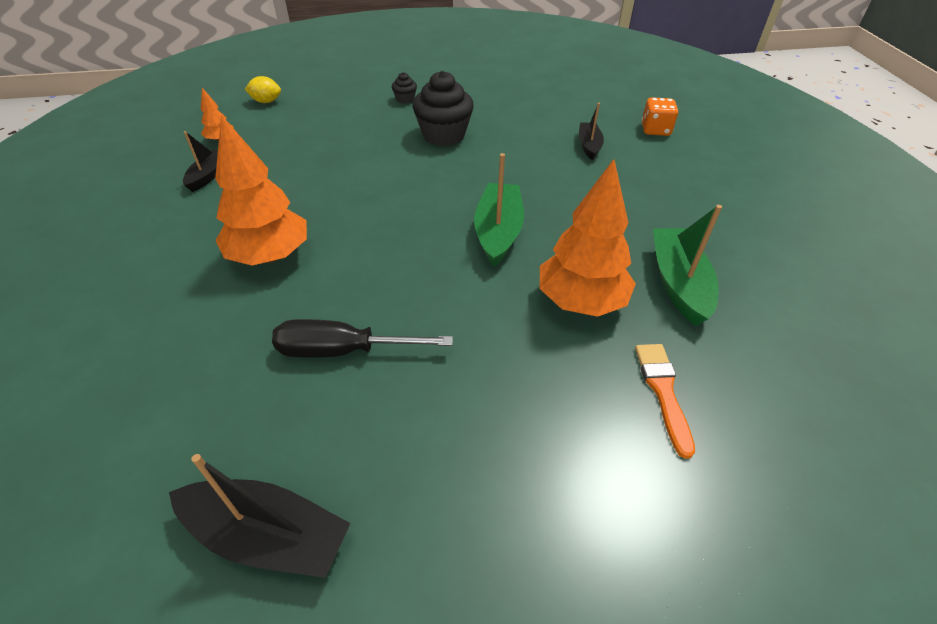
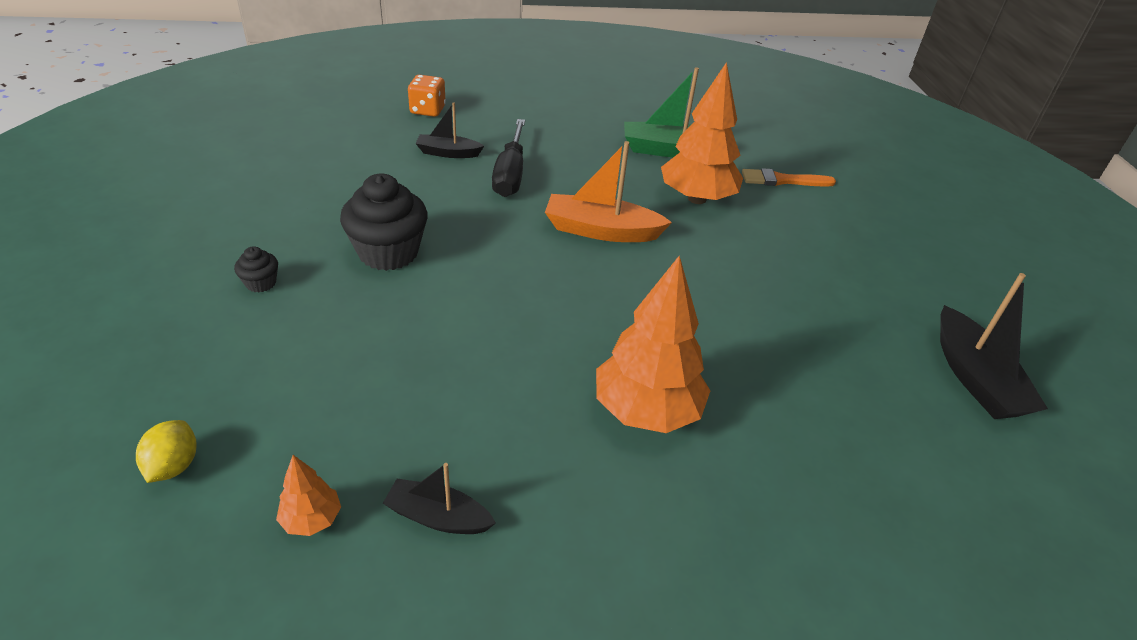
camera: 90 degrees left, 5 degrees down
(268, 536) = (975, 378): black boat -> black boat turned 150 degrees clockwise
(343, 351) = (784, 341): black screwdriver -> black screwdriver (510, 174)
(498, 232) = (601, 231): green boat -> orange boat

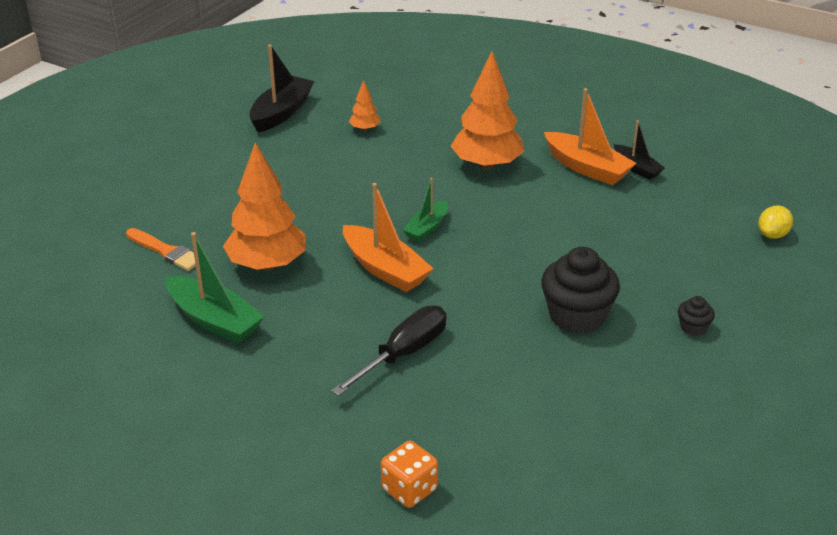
camera: 140 degrees left, 5 degrees down
(311, 519) = (701, 189): orange tree -> orange tree (365, 129)
(448, 153) = (441, 406): black boat -> none
(513, 477) = (587, 168): none -> orange boat
(613, 287) = (427, 228): none -> green boat

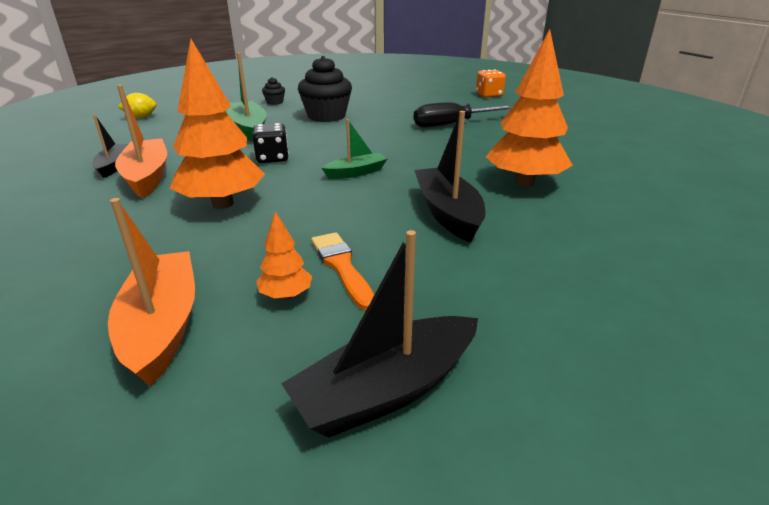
camera: 150 degrees left, 5 degrees down
(166, 251) = (634, 217): orange brush -> orange brush (342, 267)
(214, 320) = (584, 162): green boat -> green boat (248, 129)
(314, 209) = (448, 213): none -> black boat
(385, 269) = (422, 158): orange boat -> orange boat (162, 326)
(524, 221) = (272, 158): none -> black dice

